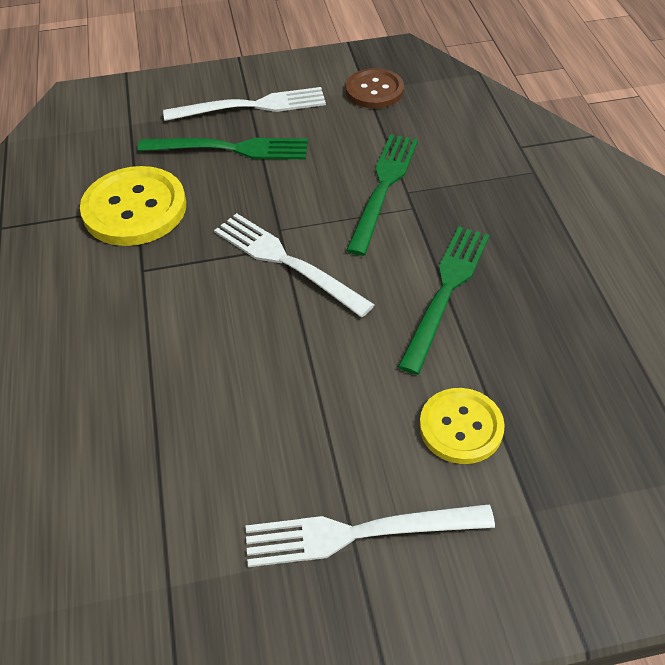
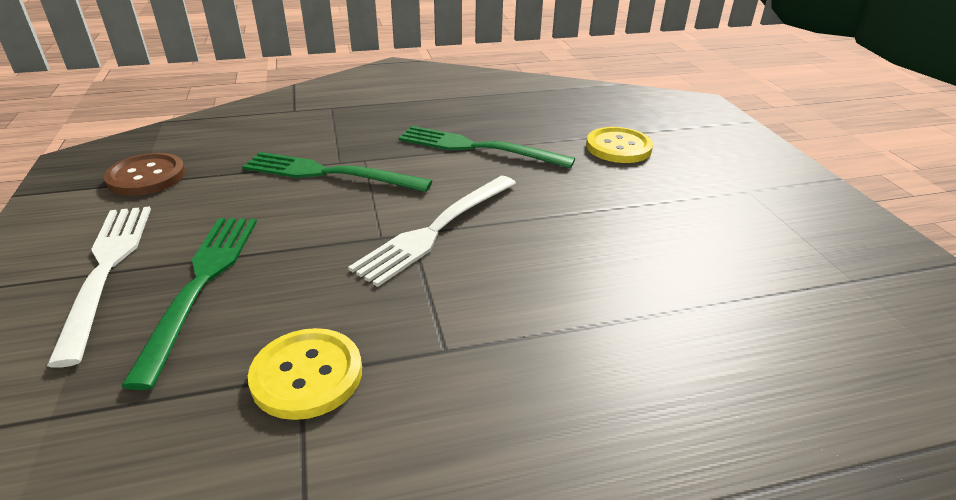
camera: 95 degrees left, 15 degrees down
(134, 209) = (307, 375): yellow button -> yellow button, size x0.64
(358, 533) = (735, 188): white fork -> none

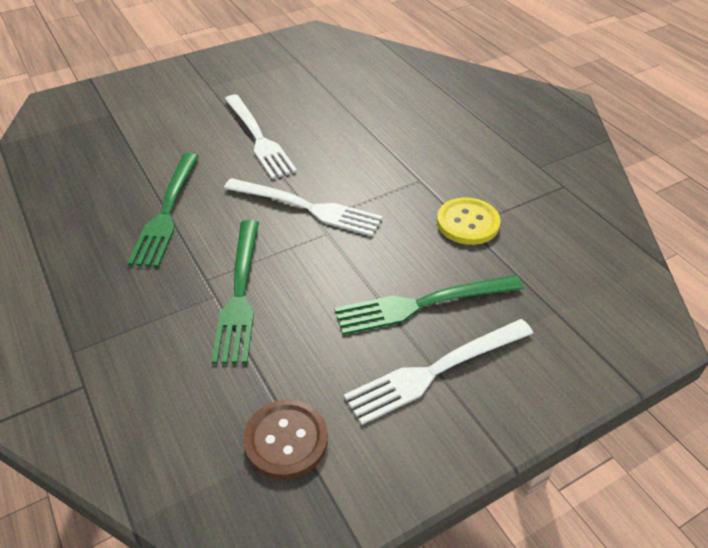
camera: 105 degrees left, 10 degrees up
(604, 213) = (258, 138): none -> white fork
(618, 147) = (152, 138): yellow button -> none

